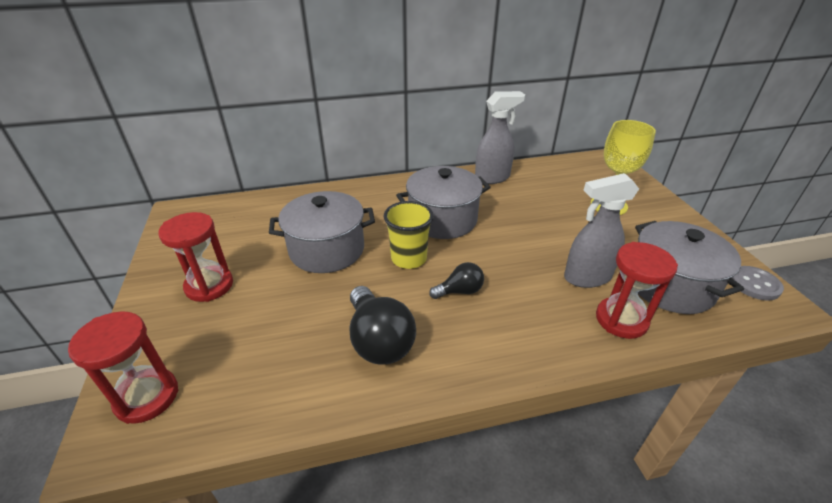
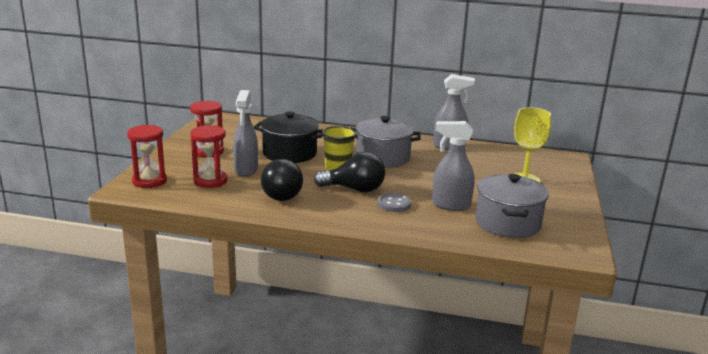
camera: 25 degrees right, 15 degrees down
(290, 306) = (246, 170): none -> grey spray bottle
(327, 250) = (289, 153): grey pot -> black pot
(460, 291) = (354, 189): black light bulb -> black light bulb, size x1.77
(621, 320) = (447, 226): red hourglass -> red hourglass (210, 181)
(754, 284) = (577, 239): grey button -> grey button (394, 204)

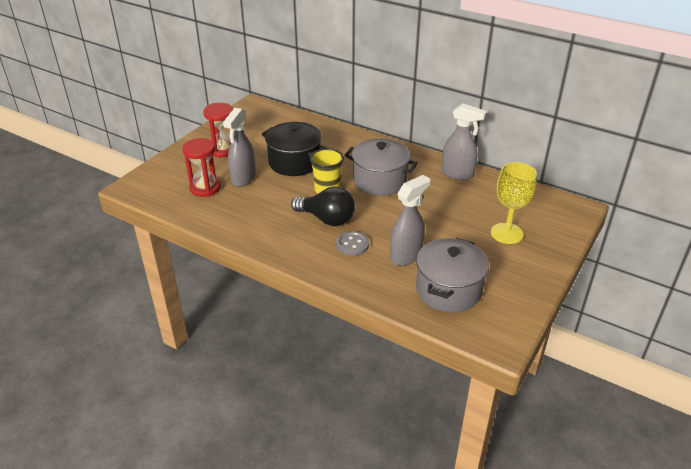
camera: 20 degrees right, 15 degrees up
(149, 181) = (155, 180): red hourglass -> none
(283, 194) = (258, 215): black light bulb -> none
(450, 205) = (406, 256): grey spray bottle -> grey spray bottle turned 105 degrees clockwise

